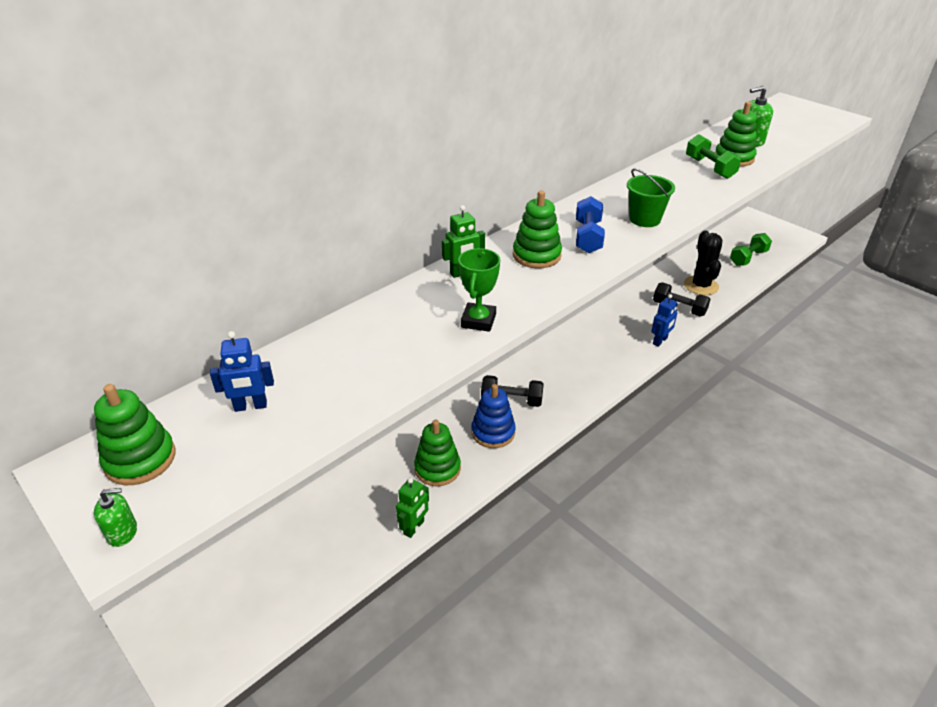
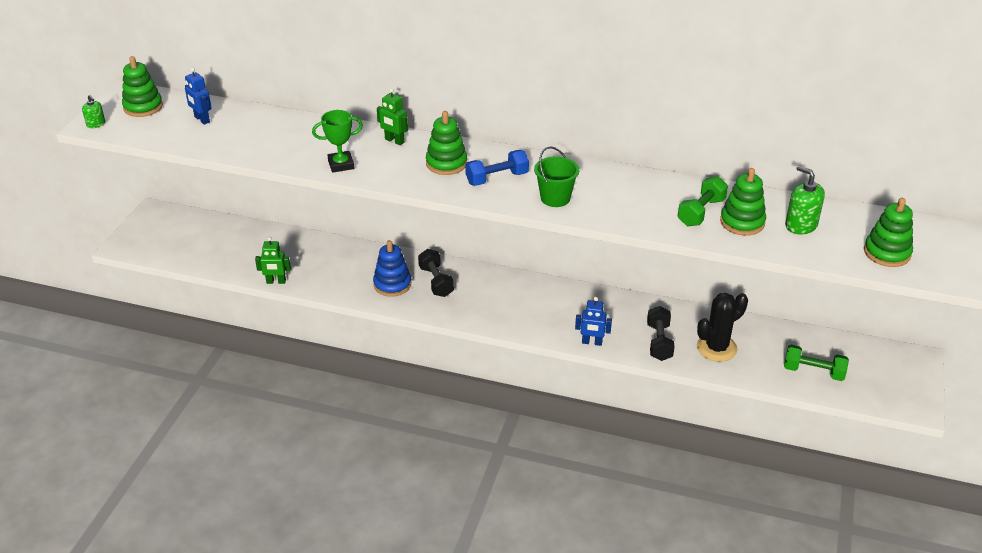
camera: 60 degrees right, 0 degrees up
(437, 468) = (336, 272): green stacking toy -> green stacking toy (887, 253)

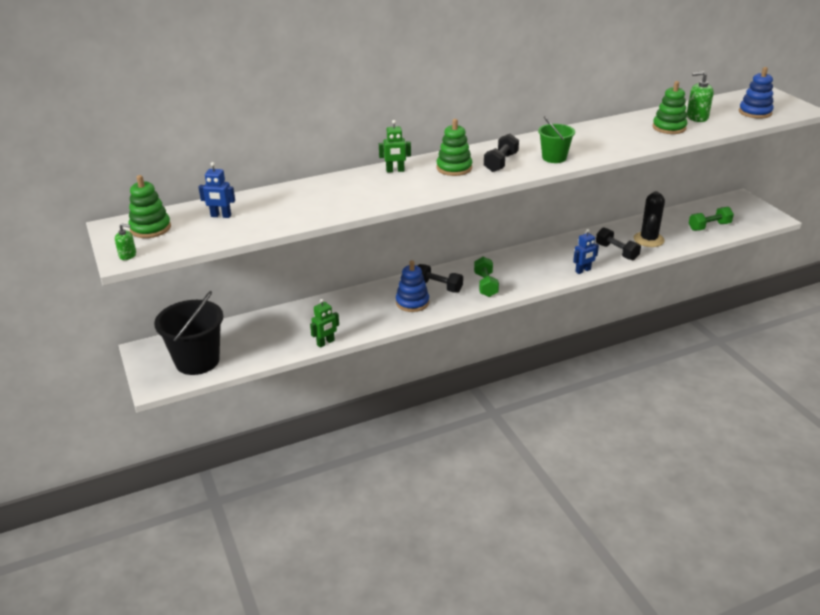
camera: 40 degrees left, 5 degrees down
(173, 243) = (197, 361): none -> black bucket
(341, 164) = (385, 197): green trophy -> none
(497, 178) = (501, 162): blue dumbbell -> black dumbbell
(701, 212) = (641, 132): green dumbbell -> green dumbbell (485, 285)
(887, 253) = (755, 112): green stacking toy -> blue stacking toy

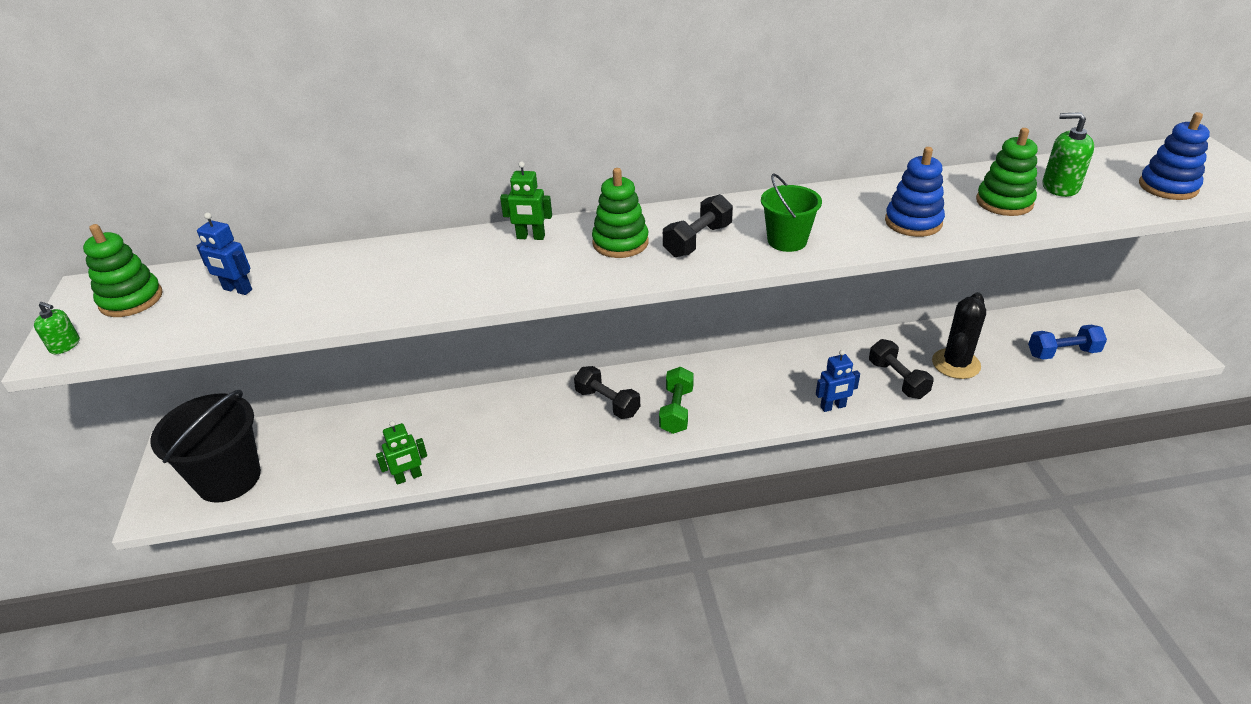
camera: 15 degrees right, 5 degrees up
(412, 302) = (559, 425): blue stacking toy -> blue stacking toy (913, 222)
(709, 226) = (1062, 353): green dumbbell -> blue dumbbell

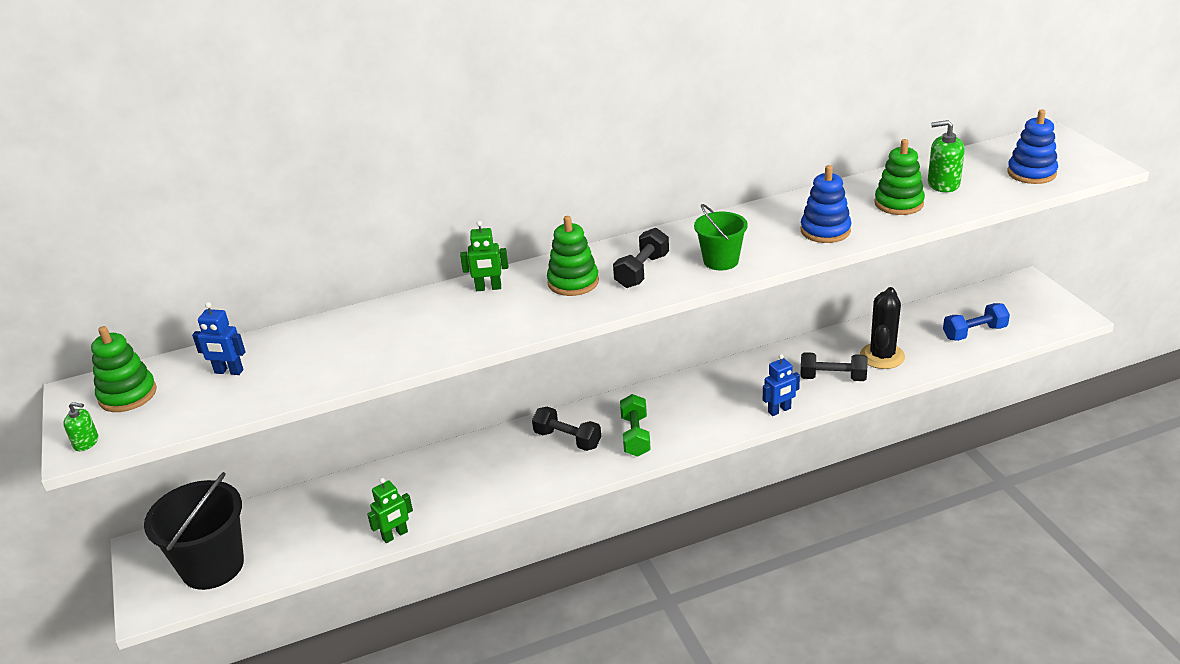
camera: 10 degrees left, 5 degrees down
(897, 379) = (832, 378): black dumbbell -> black dumbbell turned 45 degrees counterclockwise

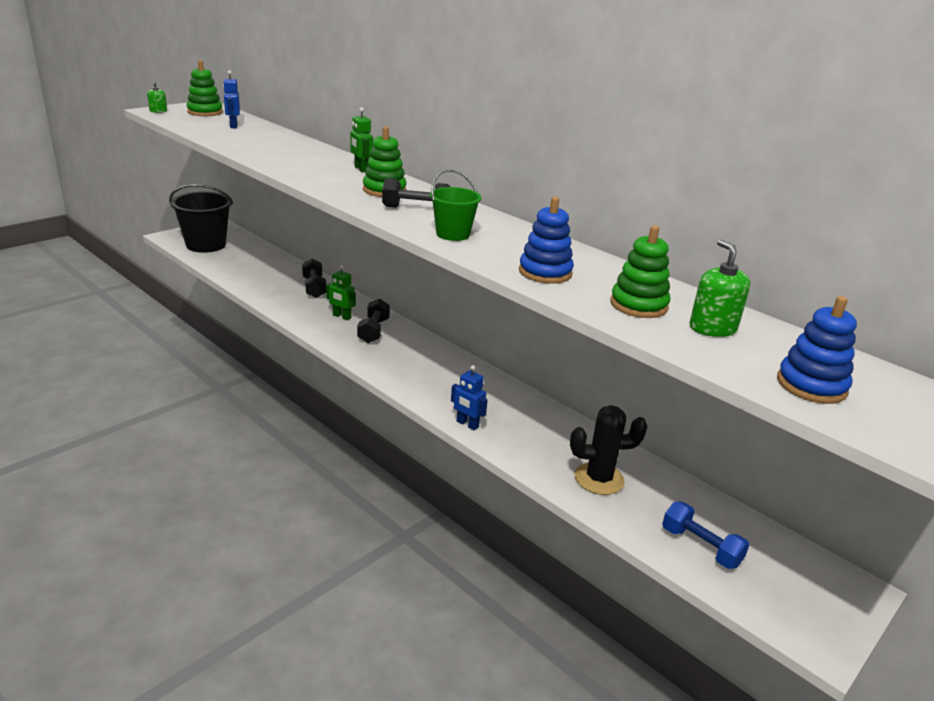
camera: 60 degrees right, 5 degrees down
(395, 535) = (246, 289): green robot -> green robot (341, 316)
(635, 436) = (392, 358): green dumbbell -> none
(832, 378) = (538, 450): black dumbbell -> black dumbbell (314, 288)

